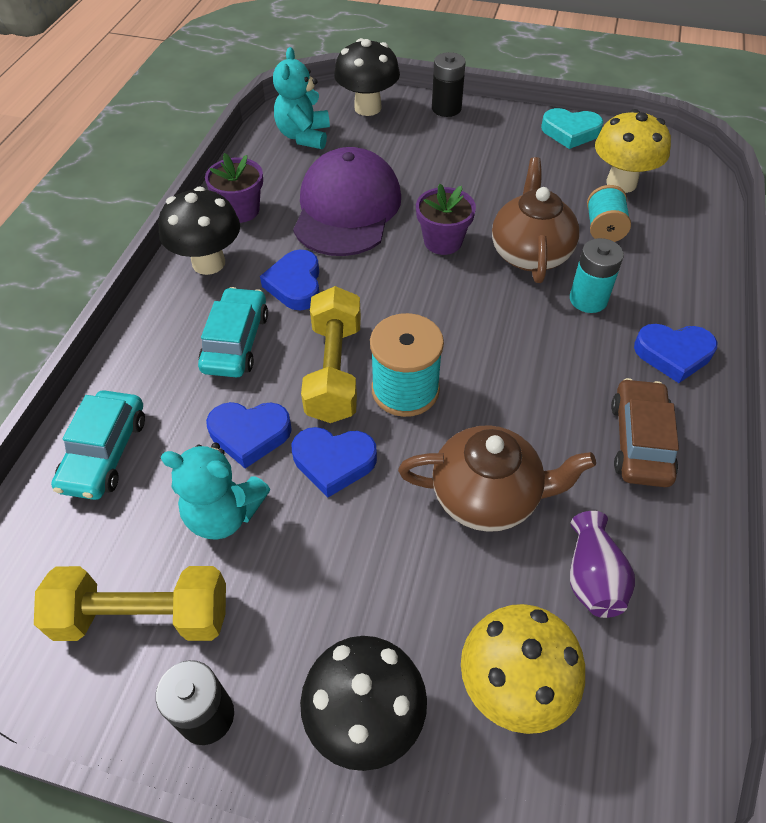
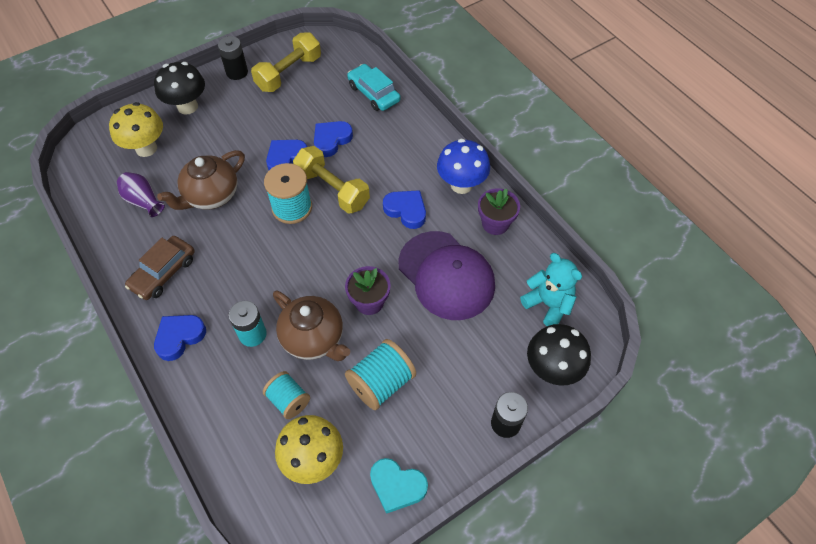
camera: 130 degrees right, 5 degrees up
(208, 263) = (461, 185): black mushroom -> blue mushroom
(224, 514) = (303, 113): turquoise teddy bear -> none
(236, 342) = (391, 165): turquoise car -> none
(508, 186) = (381, 383): none -> turquoise spool
(570, 132) = (397, 486): turquoise heart -> turquoise heart turned 120 degrees counterclockwise
(640, 441) = (163, 272): brown car -> brown car turned 75 degrees clockwise

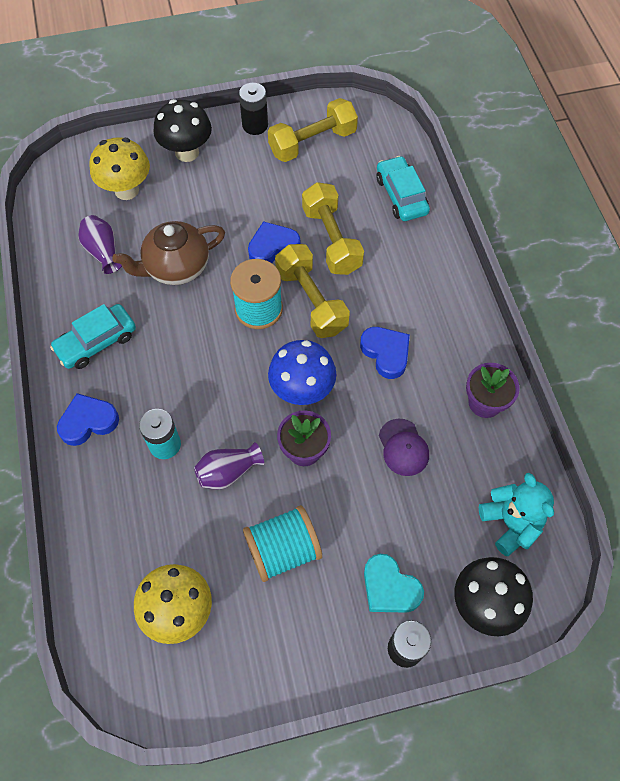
camera: 20 degrees right, 5 degrees up
(163, 272) = (96, 342): brown car -> turquoise car
(289, 400) = (176, 534): turquoise spool -> none
(313, 338) = (228, 472): brown teapot -> purple vase
(331, 140) = (331, 240): blue heart -> yellow dumbbell
(397, 486) = (257, 675): turquoise heart -> turquoise heart (389, 587)
(446, 275) = (403, 447): purple cap -> purple cap, size x0.47
(461, 185) = (462, 341): blue mushroom -> blue mushroom (302, 390)

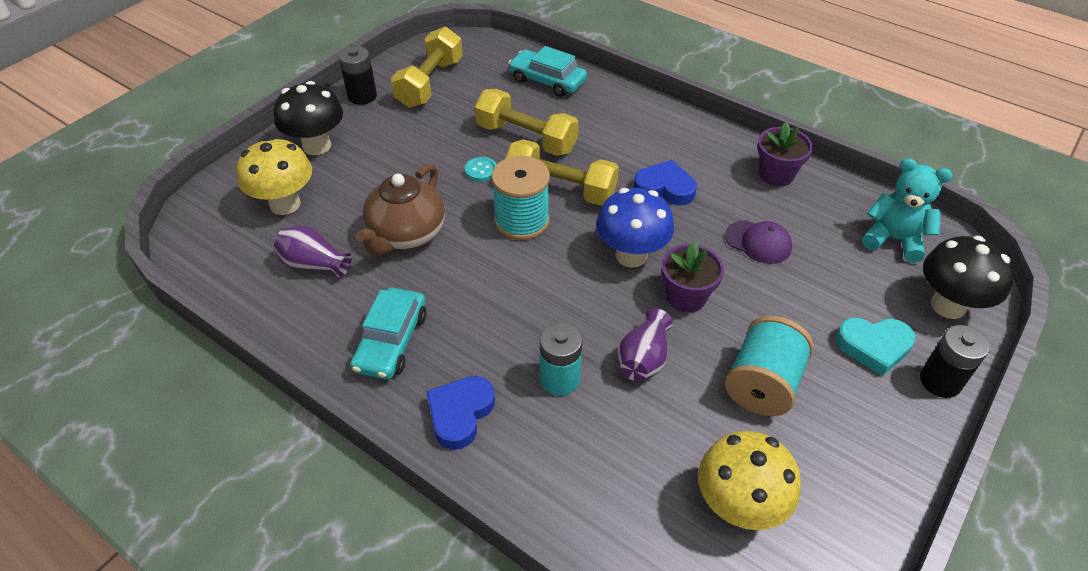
camera: 40 degrees left, 15 degrees down
(273, 247) = (481, 170): blue heart -> turquoise button

